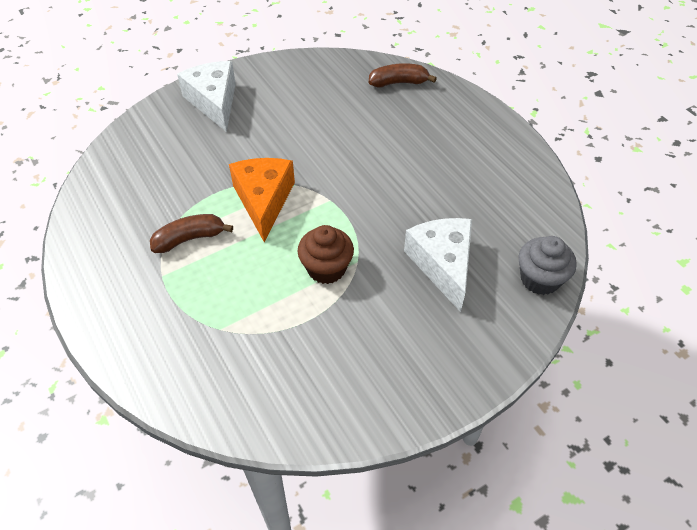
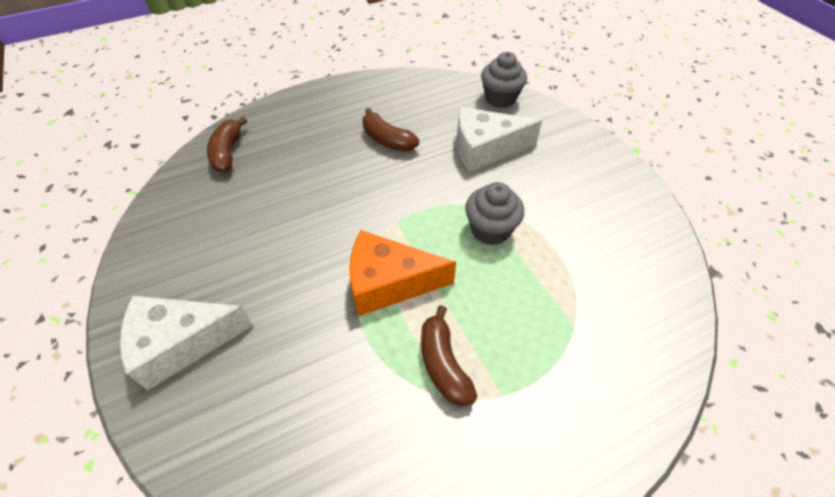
camera: 85 degrees left, 0 degrees up
(326, 268) = (490, 230): brown cupcake -> grey cupcake
(438, 183) = (387, 140): none -> brown banana

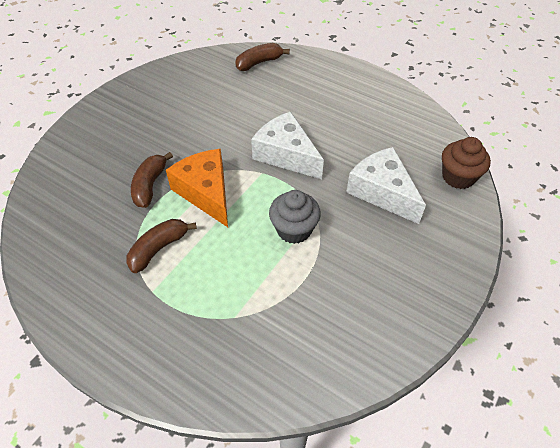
camera: 60 degrees right, 0 degrees up
(181, 343) = (109, 124): white cheese -> white cheese (286, 155)
(387, 140) = (339, 131): brown banana -> brown banana (150, 186)
(500, 98) = (458, 177): grey cupcake -> brown cupcake

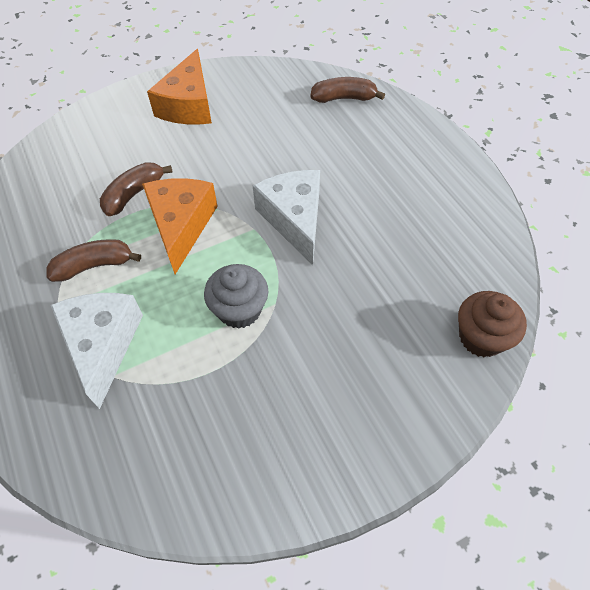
camera: 30 degrees right, 5 degrees up
(143, 107) = (188, 105): none -> orange cheese
(382, 192) = (371, 312): white cheese -> white cheese (103, 344)

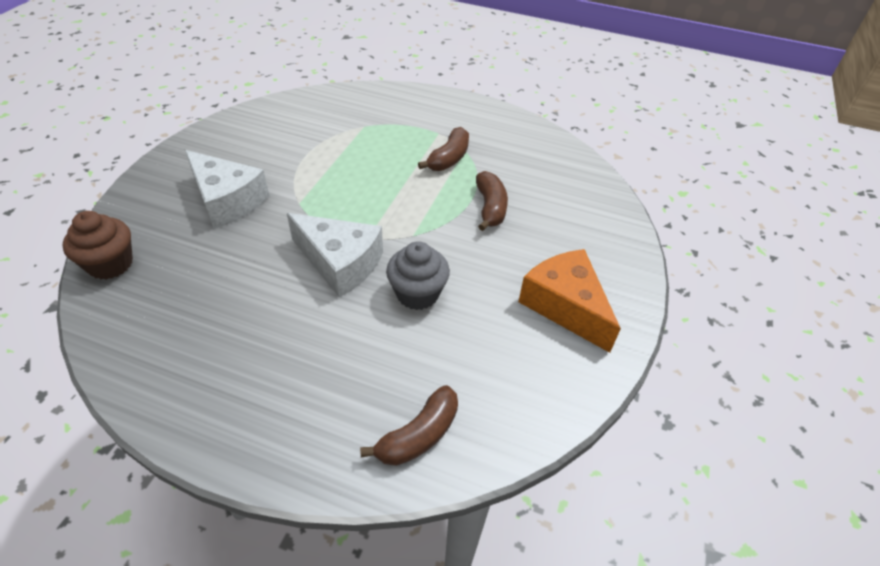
camera: 135 degrees right, 10 degrees down
(103, 344) = (387, 133): white cheese -> white cheese (227, 200)
(181, 226) = (425, 208): orange cheese -> none
(239, 310) = (321, 187): grey cupcake -> grey cupcake (417, 293)

